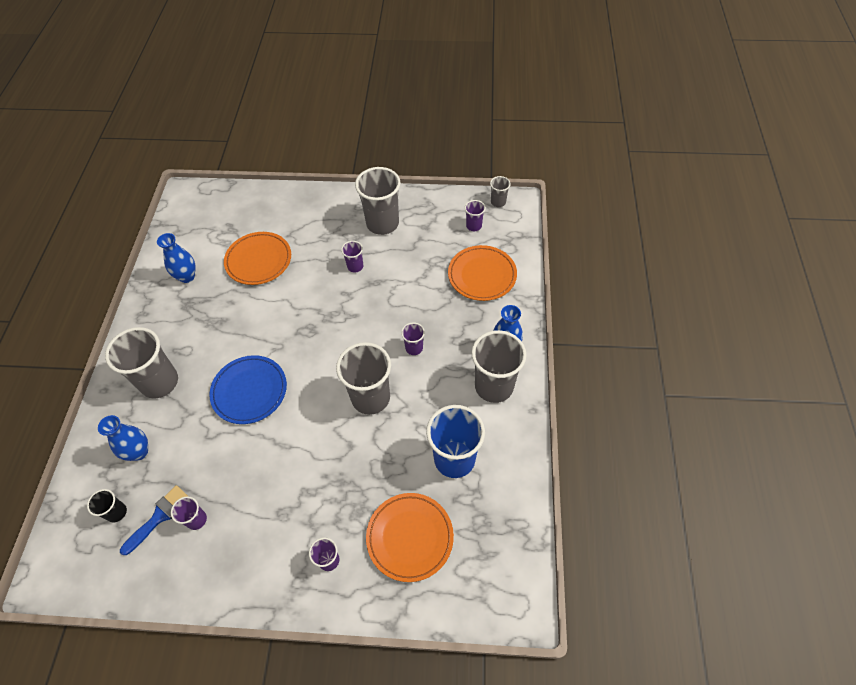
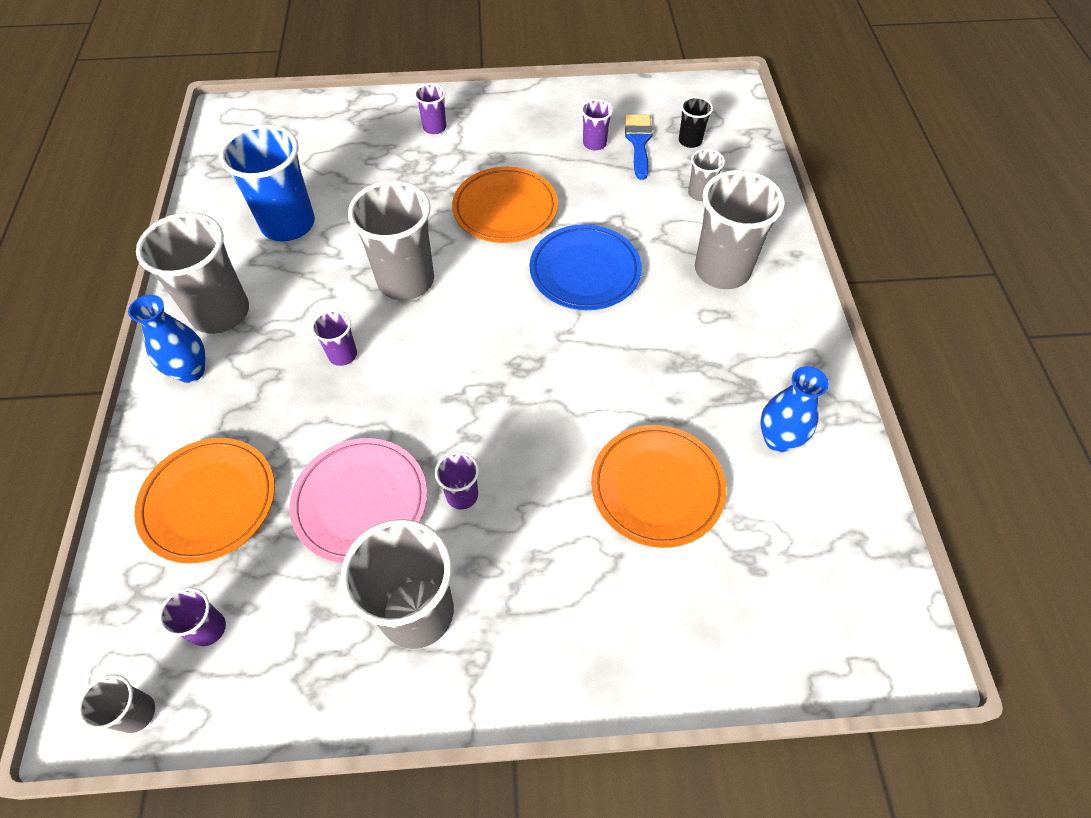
camera: 170 degrees right, 0 degrees up
(139, 452) = (700, 193): blue vase -> grey cup
(159, 516) = (638, 142): blue brush -> blue brush turned 150 degrees clockwise
(405, 268) = (361, 502): none -> pink plate
(410, 537) = (345, 151): orange plate -> orange plate (505, 209)

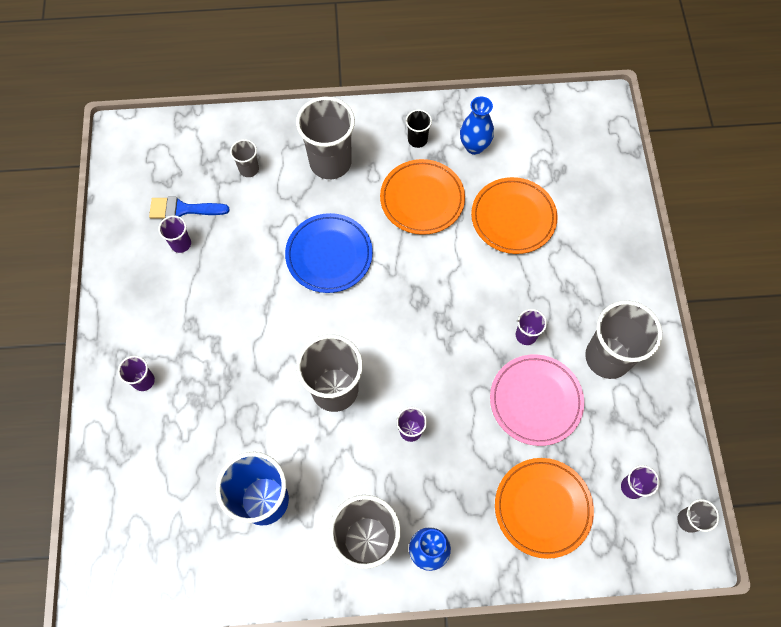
camera: 90 degrees left, 10 degrees up
(505, 209) = (257, 315): orange plate -> orange plate (422, 199)
(690, 141) = (185, 170): black cup -> black cup (417, 140)

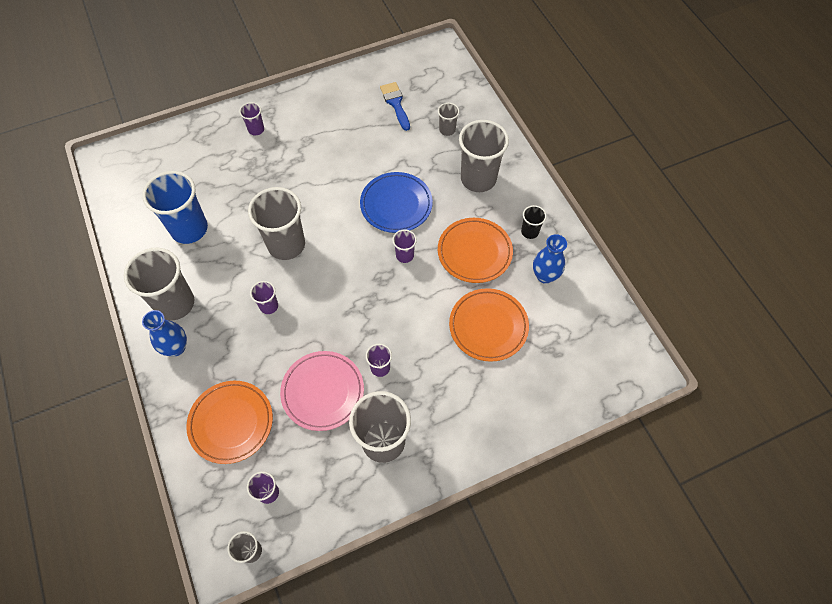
camera: 70 degrees right, 5 degrees down
(181, 244) = (367, 112): purple cup -> purple cup (405, 255)

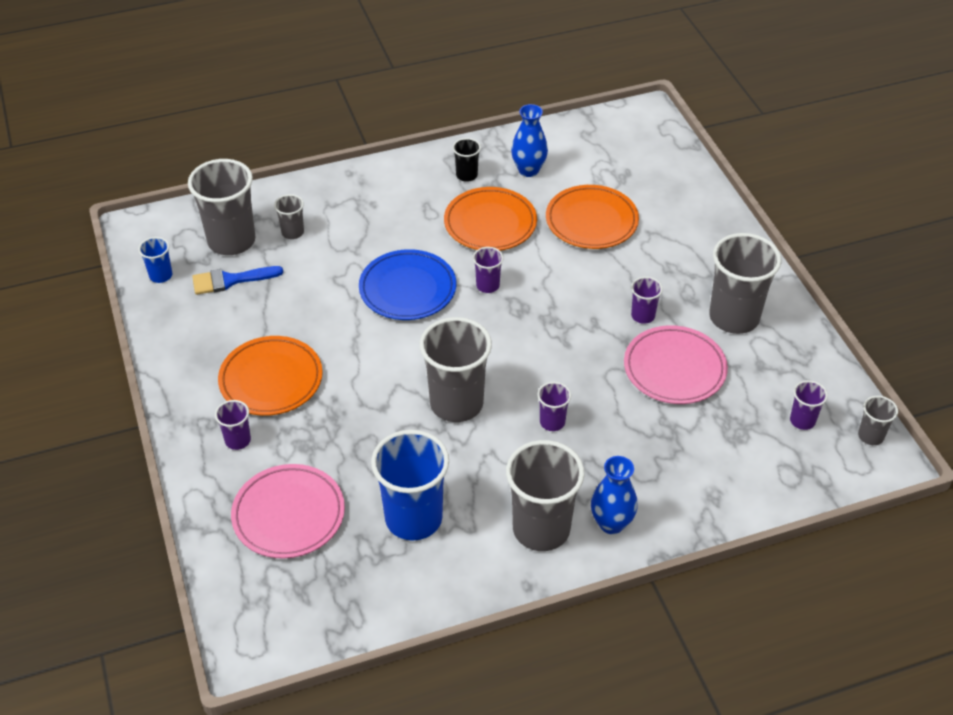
camera: 85 degrees left, 15 degrees down
(197, 163) = (288, 515): none -> pink plate
(231, 423) = (717, 458): orange plate -> orange plate (271, 380)
(396, 67) = (161, 275): none -> blue cup
(478, 179) = (380, 210): grey cup -> grey cup (231, 241)

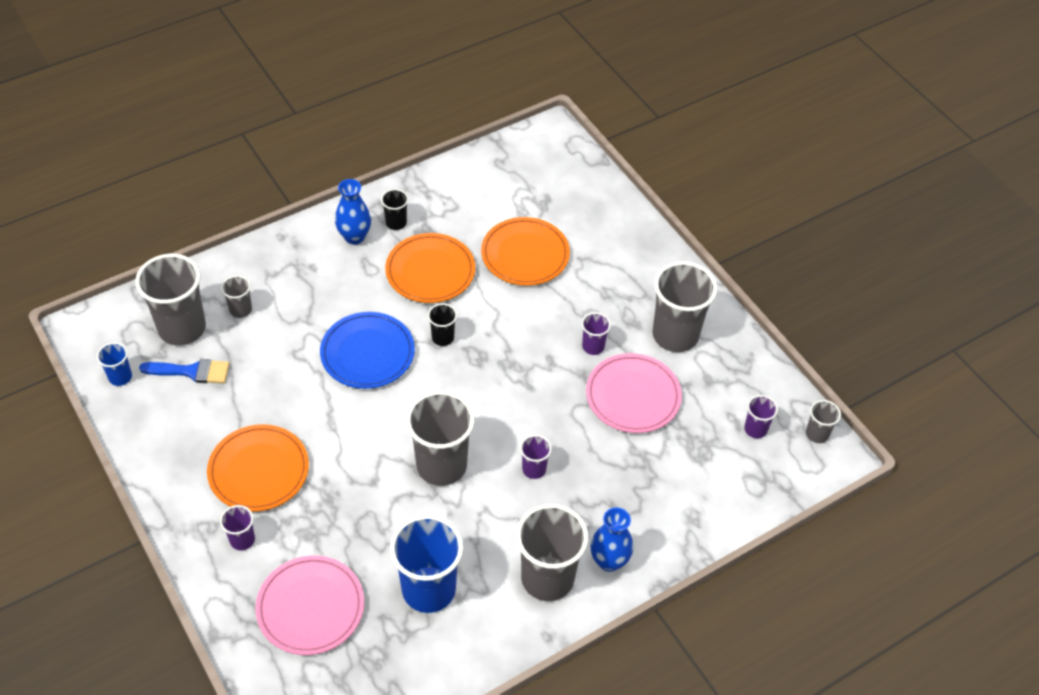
camera: 15 degrees left, 5 degrees up
(230, 280) = (192, 371): blue brush -> blue brush turned 150 degrees counterclockwise
(487, 285) = (443, 338): purple cup -> black cup
(528, 170) = (454, 209): blue vase -> blue vase (354, 237)

